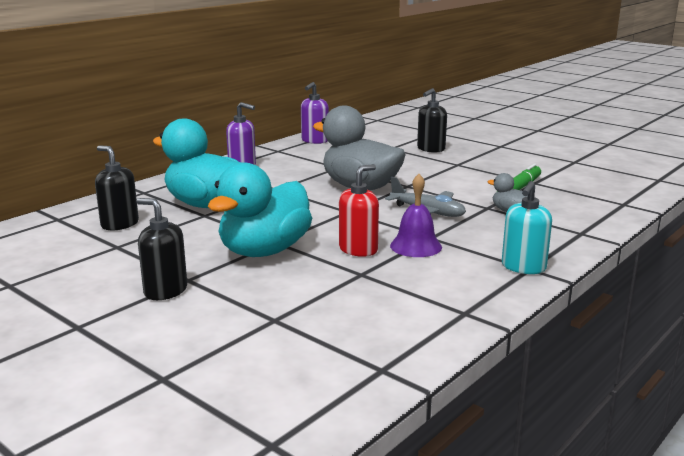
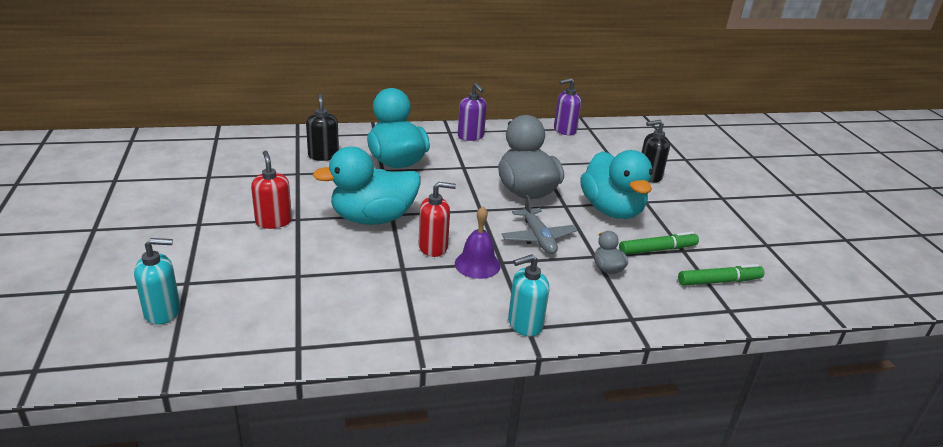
camera: 35 degrees right, 10 degrees up
(165, 291) = (273, 221): black soap dispenser -> red soap dispenser
(183, 414) = (163, 312): none -> turquoise soap dispenser
(445, 177) = (612, 210): none -> turquoise duck
(588, 191) = (719, 281): none -> green marker

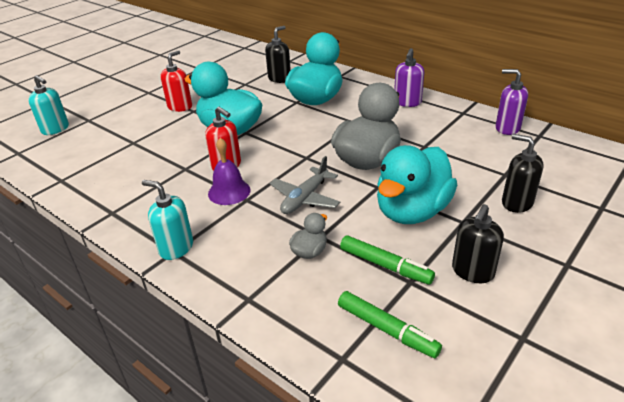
camera: 55 degrees right, 5 degrees up
(697, 226) = (472, 271): none -> black soap dispenser

